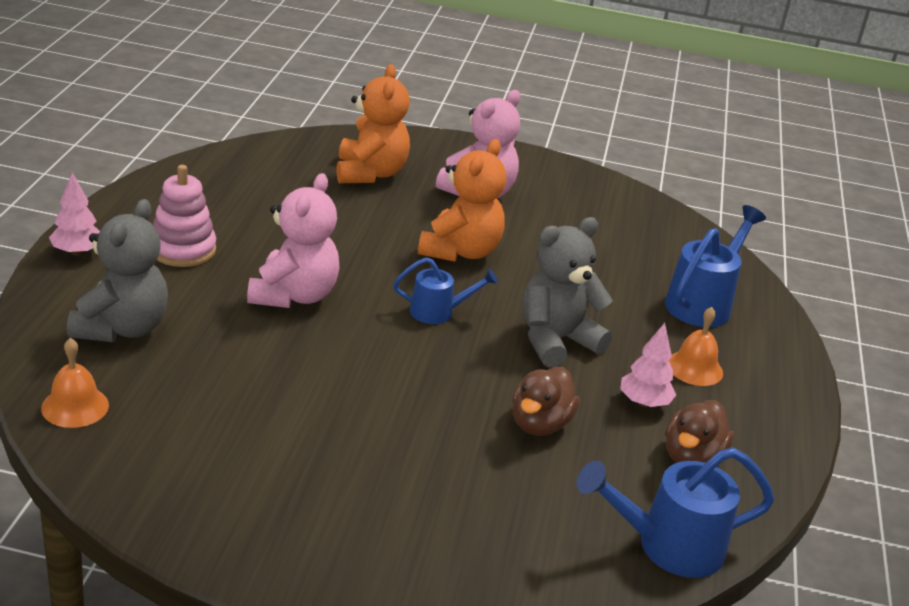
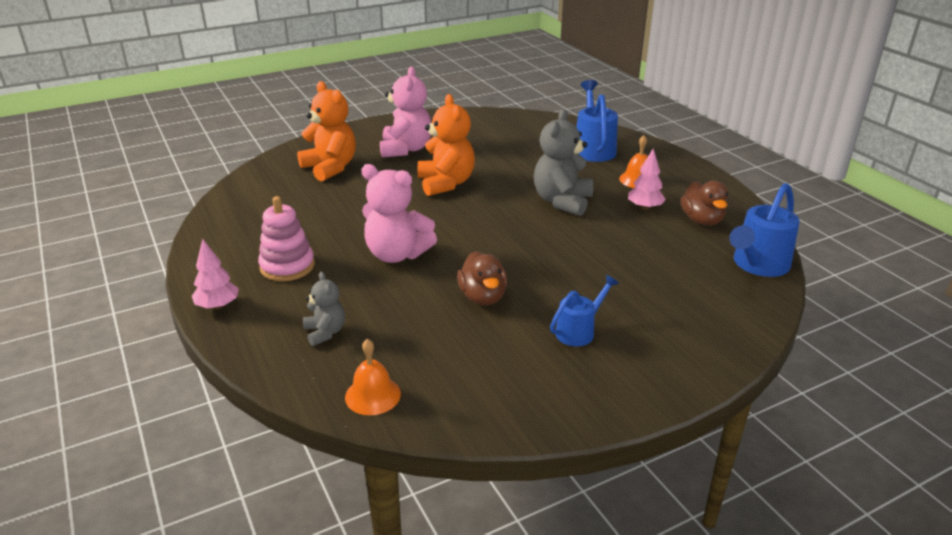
camera: 35 degrees left, 0 degrees up
(122, 328) = (325, 332): grey teddy bear -> grey teddy bear, size x0.55
(294, 295) = (397, 254): pink teddy bear -> pink teddy bear turned 135 degrees clockwise
(438, 312) = (486, 219): blue watering can -> blue watering can (579, 331)
(540, 424) = (620, 245): brown duck -> brown duck (483, 297)

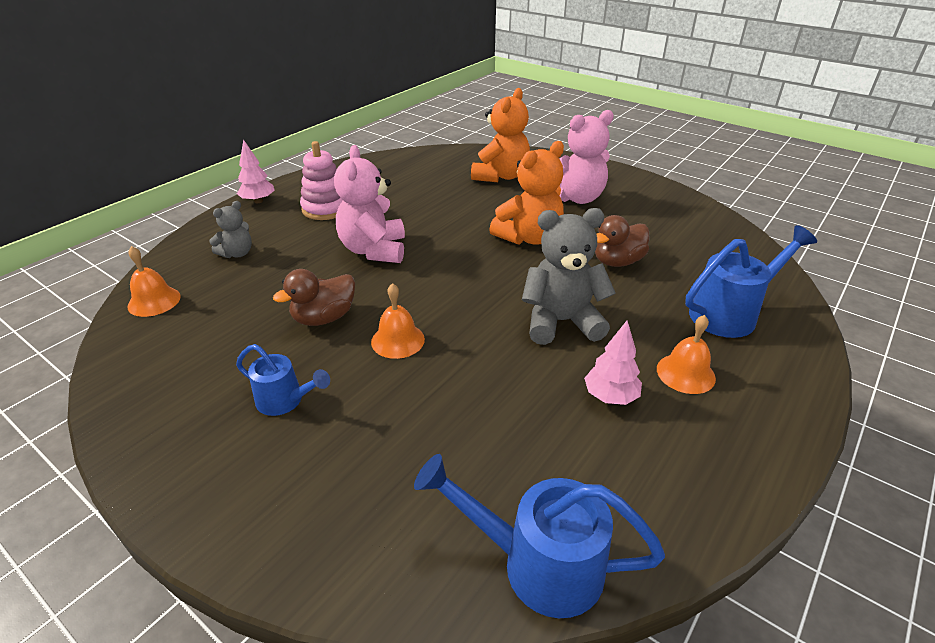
camera: 65 degrees right, 5 degrees up
(538, 268) = (398, 340): none -> orange bell
(702, 220) = (627, 466): brown duck -> brown duck (617, 262)

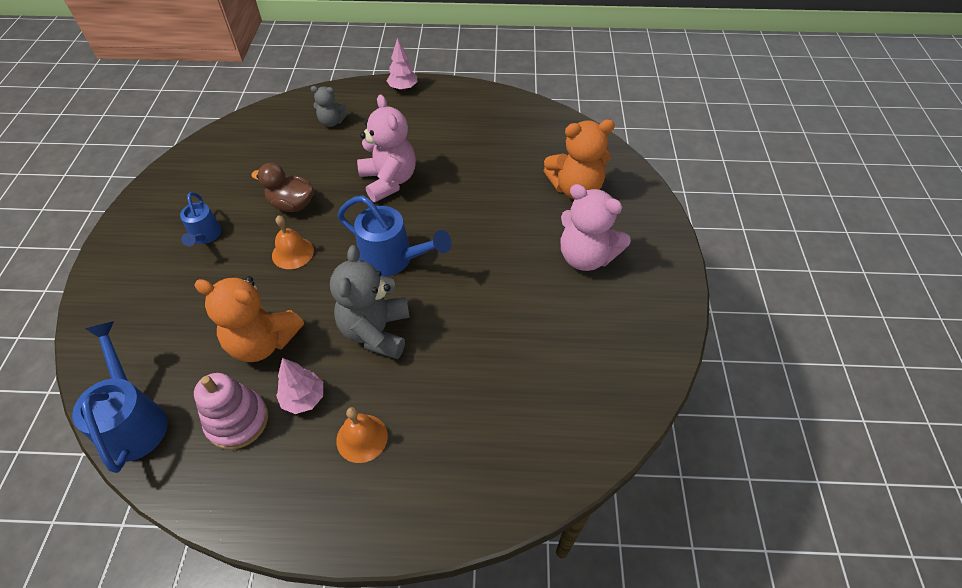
camera: 55 degrees right, 15 degrees up
(154, 301) = (257, 124): orange bell -> none
(326, 209) = (423, 124): pink stacking toy -> pink stacking toy (237, 421)
(374, 250) = (389, 181): pink teddy bear -> pink teddy bear turned 105 degrees clockwise
(529, 238) = (484, 257): orange teddy bear -> orange teddy bear (263, 342)
(561, 322) = (376, 331): grey teddy bear -> grey teddy bear turned 135 degrees counterclockwise
(617, 262) = (495, 332): brown duck -> none
(730, 313) = (473, 445): blue watering can -> blue watering can (393, 259)

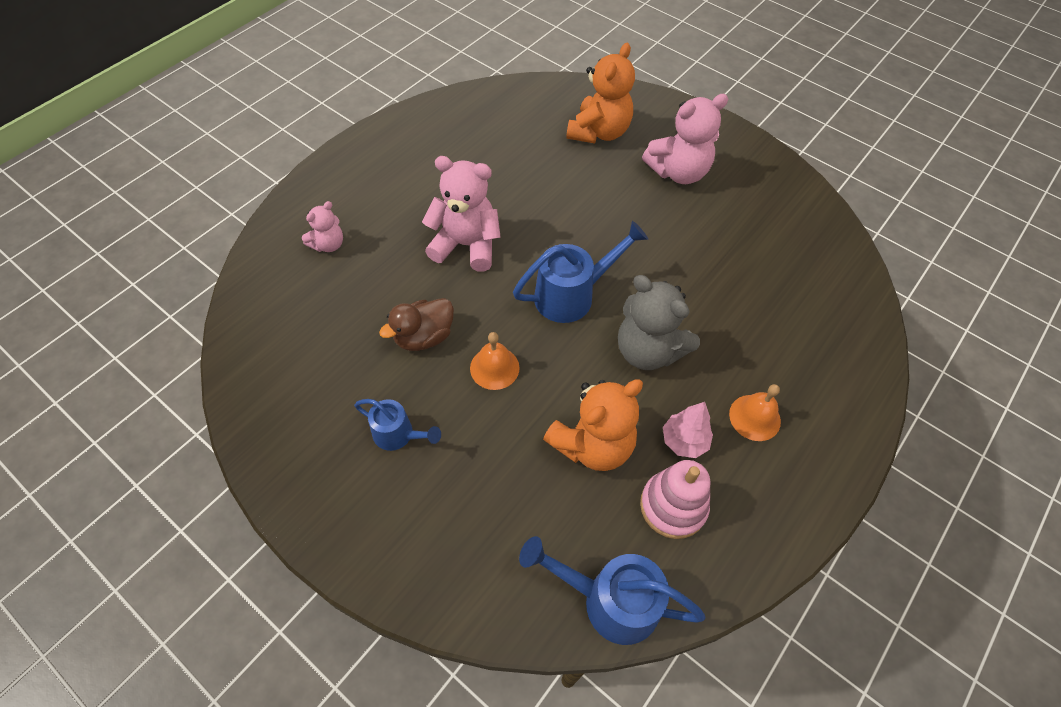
camera: 55 degrees left, 5 degrees up
(332, 122) = (328, 244): grey teddy bear -> pink teddy bear
(403, 88) = (339, 164): pink tree -> none

